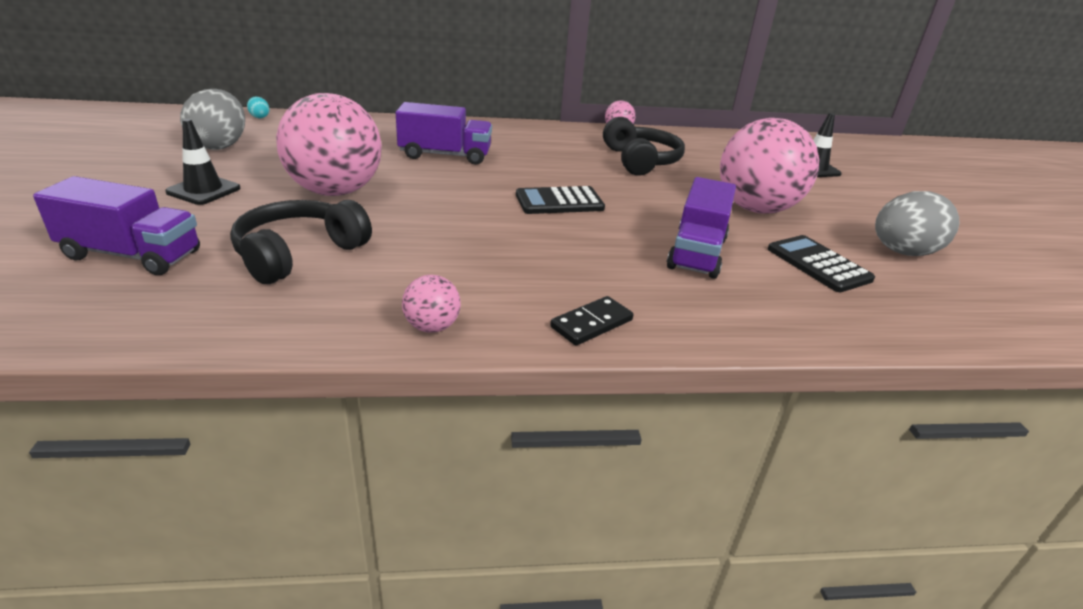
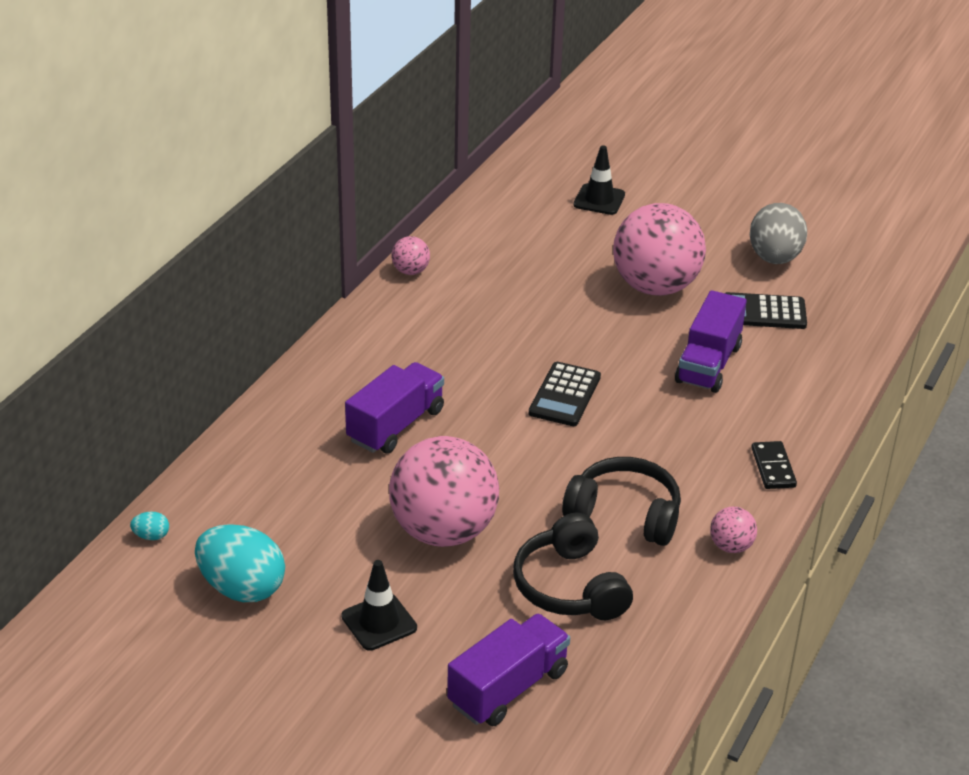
camera: 55 degrees left, 5 degrees up
(220, 145) = (242, 588): grey egg -> turquoise egg
(640, 161) = (505, 298): black headphones -> black headphones (625, 514)
(697, 253) = (708, 364): purple truck -> purple truck turned 60 degrees clockwise

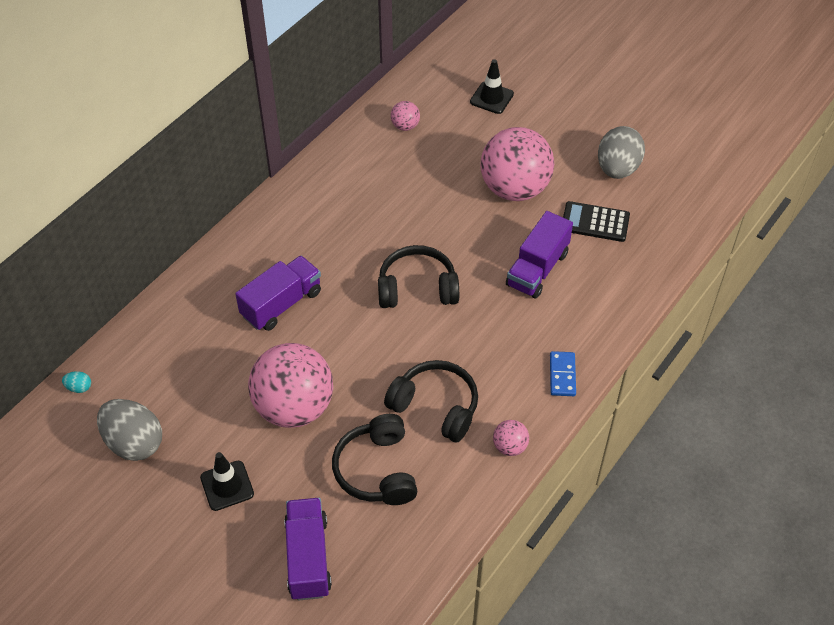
camera: 10 degrees right, 15 degrees up
(242, 588) = (134, 443): turquoise egg -> grey egg
(410, 271) = (327, 156): pink ball -> pink ball (405, 126)
(508, 688) = (308, 557): purple truck -> purple truck turned 60 degrees counterclockwise
(564, 395) = (417, 288): black calculator -> black headphones
(773, 468) = (562, 375): black domino -> blue domino

